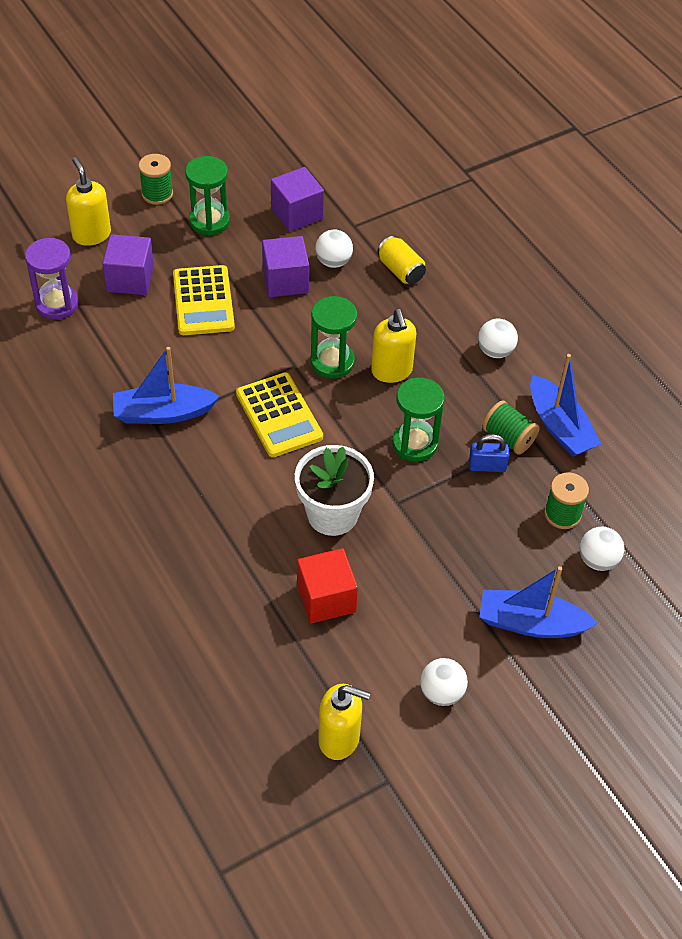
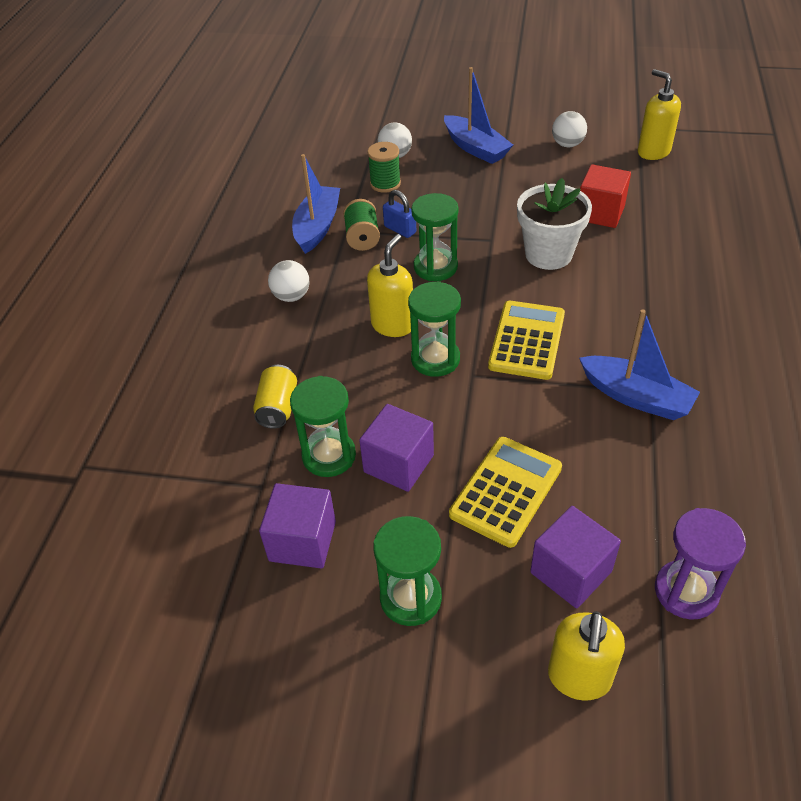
camera: 135 degrees left, 5 degrees down
(157, 194) = (441, 692): green spool -> none
(333, 262) = (329, 456): white ball -> green hourglass

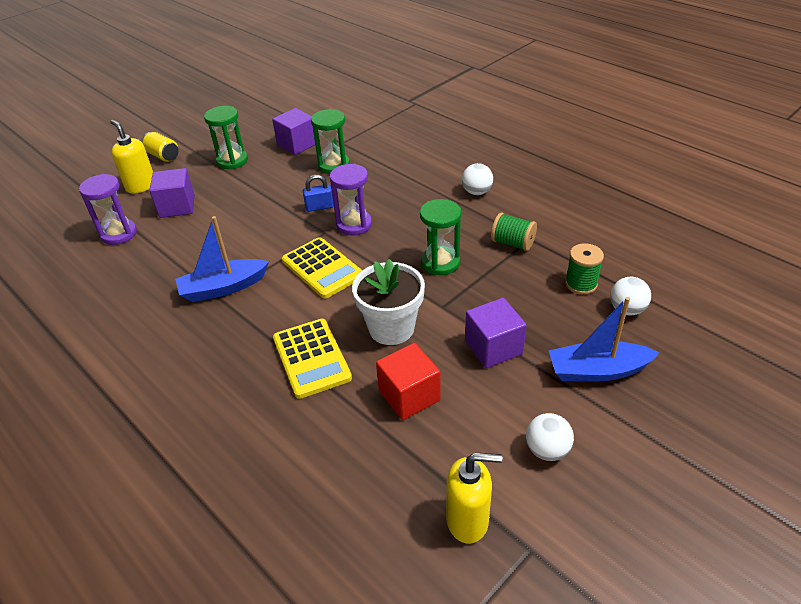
camera: 125 degrees right, 5 degrees down
(278, 407) = (386, 160): yellow can -> yellow can (163, 156)
(317, 227) = (548, 227): blue boat -> none
(393, 325) = (403, 220): yellow soap dispenser -> none
(398, 463) = (301, 183): purple cube -> purple cube (493, 347)
(400, 229) = (505, 265): blue padlock -> blue padlock (319, 207)
(435, 359) = (354, 224): green hourglass -> purple hourglass
(506, 491) = (239, 208): yellow calculator -> yellow calculator (311, 358)

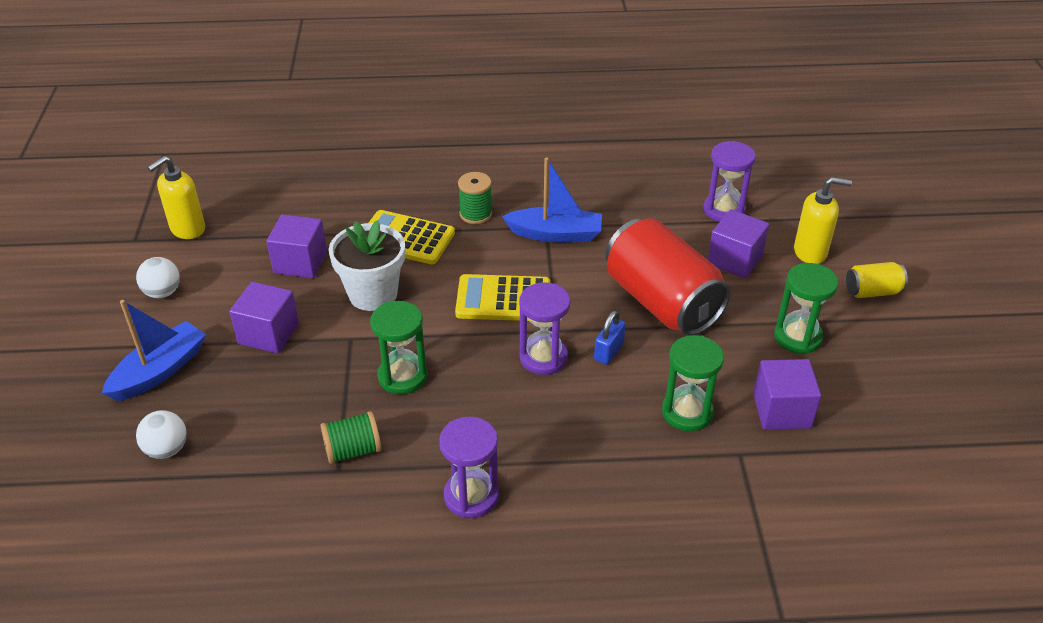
camera: 130 degrees right, 0 degrees up
(223, 288) = (555, 234): blue boat -> blue boat turned 75 degrees clockwise
(251, 211) = (662, 302): none -> red can
(409, 395) = (300, 262): red cube -> purple cube
(477, 192) = (471, 496): white ball -> purple hourglass
(581, 284) = (235, 448): green spool -> green spool (475, 214)

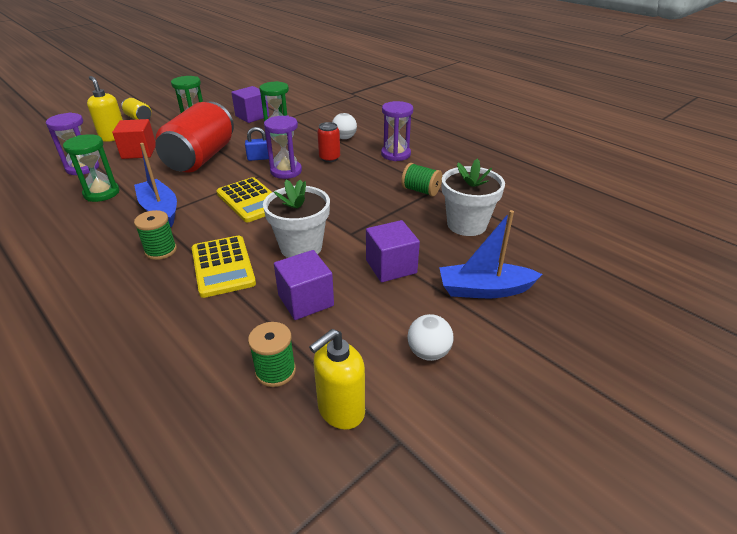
camera: 130 degrees left, 5 degrees down
(167, 449) = (516, 244): white ball -> white ball (344, 138)
(187, 229) = (340, 411): yellow soap dispenser -> yellow soap dispenser turned 135 degrees clockwise
(245, 437) = (466, 224): none -> white flower pot
(256, 218) = (275, 371): none -> green spool
(402, 376) = (355, 201): green hourglass -> green hourglass (101, 193)
(537, 417) = (329, 158): none -> red can
(734, 260) = (139, 152): purple cube -> red cube

